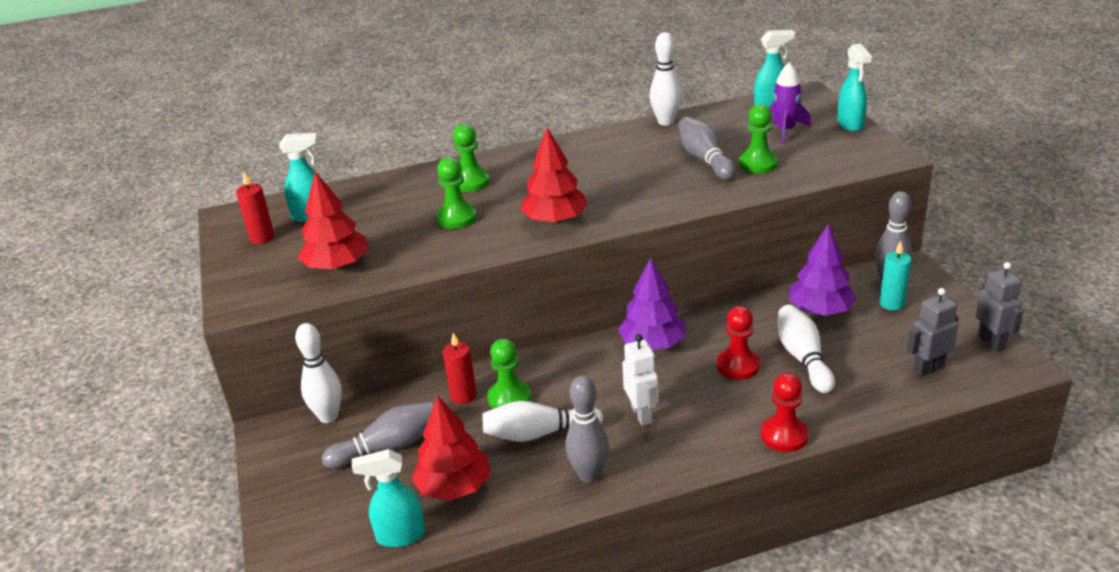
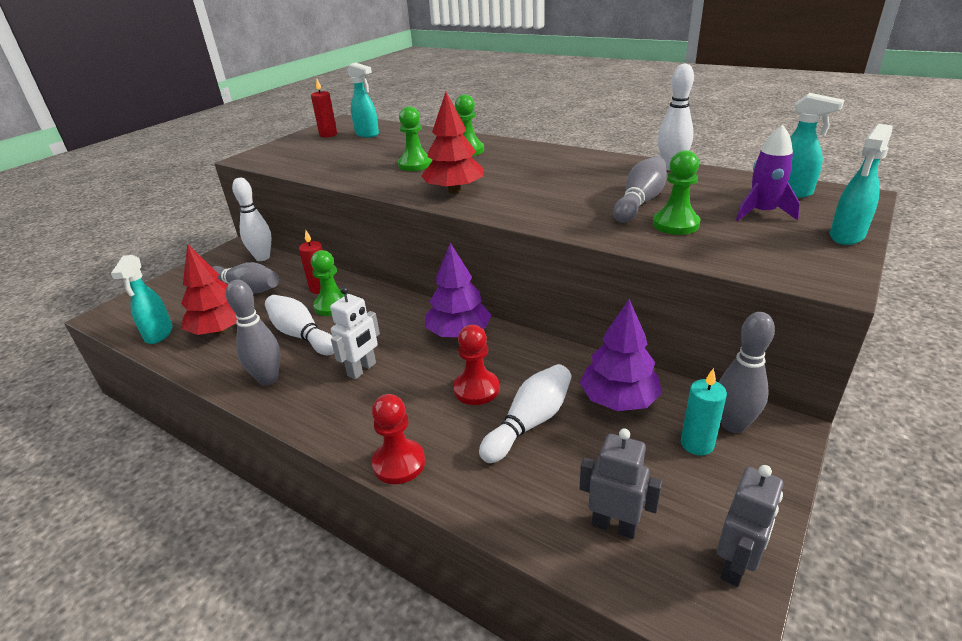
camera: 50 degrees right, 0 degrees up
(337, 266) = (316, 160): red tree -> none
(400, 536) = (159, 334): turquoise spray bottle -> turquoise spray bottle turned 135 degrees counterclockwise

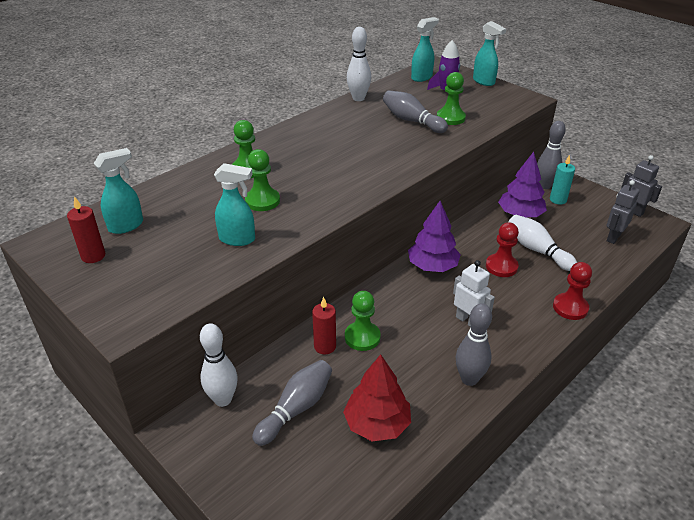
camera: 80 degrees left, 5 degrees up
(159, 334) = (367, 482): turquoise spray bottle -> turquoise spray bottle (237, 239)
(301, 335) = (407, 359): white bowling pin -> none
(454, 190) = (344, 186): red tree -> none

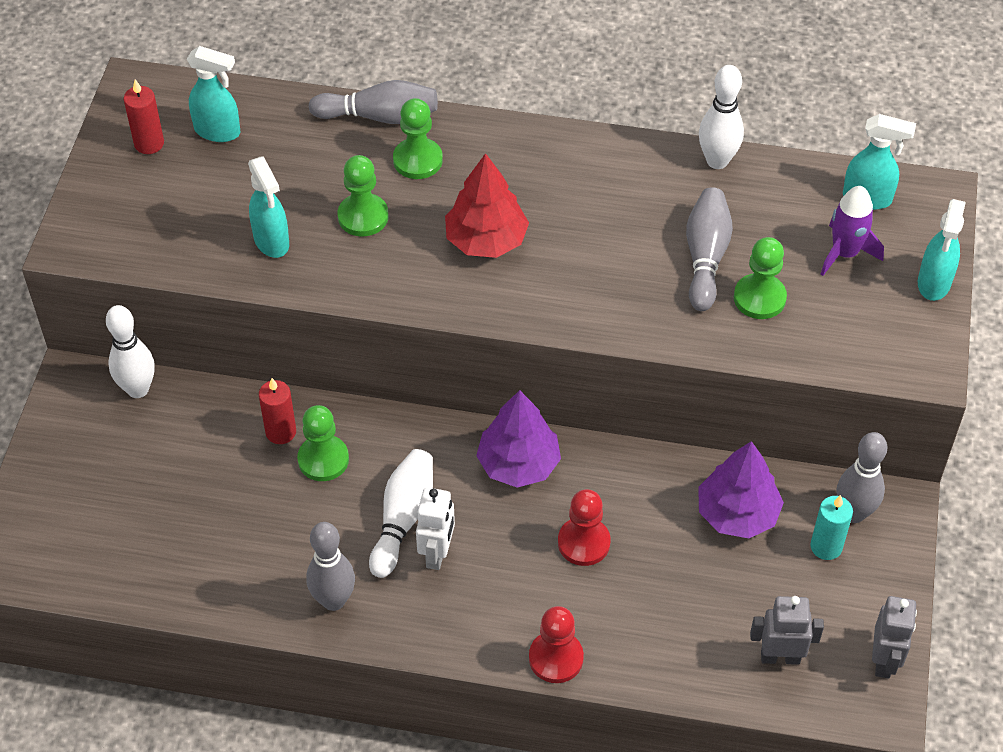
camera: 55 degrees right, 15 degrees up
(296, 409) = (171, 460): grey bowling pin -> grey bowling pin (379, 116)
(377, 424) = (202, 544): red tree -> red tree (486, 240)
(537, 250) = (660, 570): white bowling pin -> white bowling pin (403, 519)

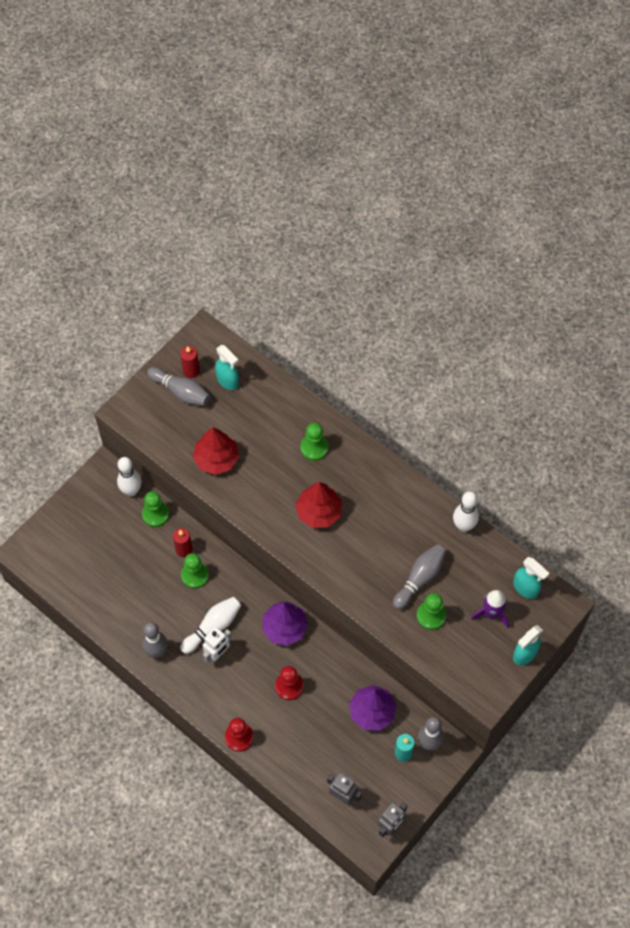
camera: 30 degrees right, 10 degrees up
(272, 242) = (216, 459): turquoise spray bottle -> red tree
(363, 217) = (268, 467): green pawn -> green pawn (155, 514)
(379, 116) = (311, 412): grey bowling pin -> grey bowling pin (181, 392)

